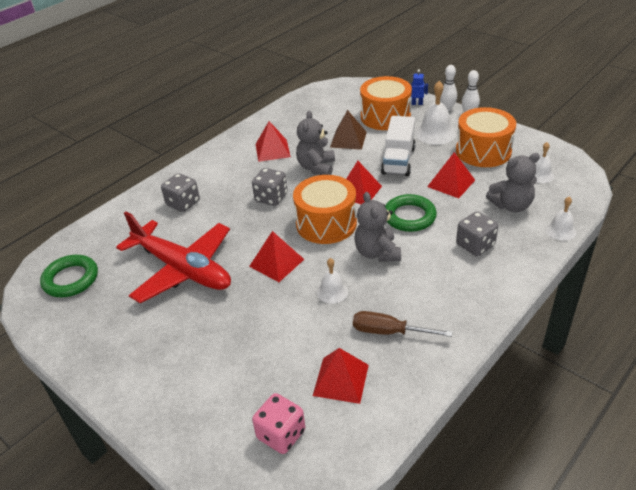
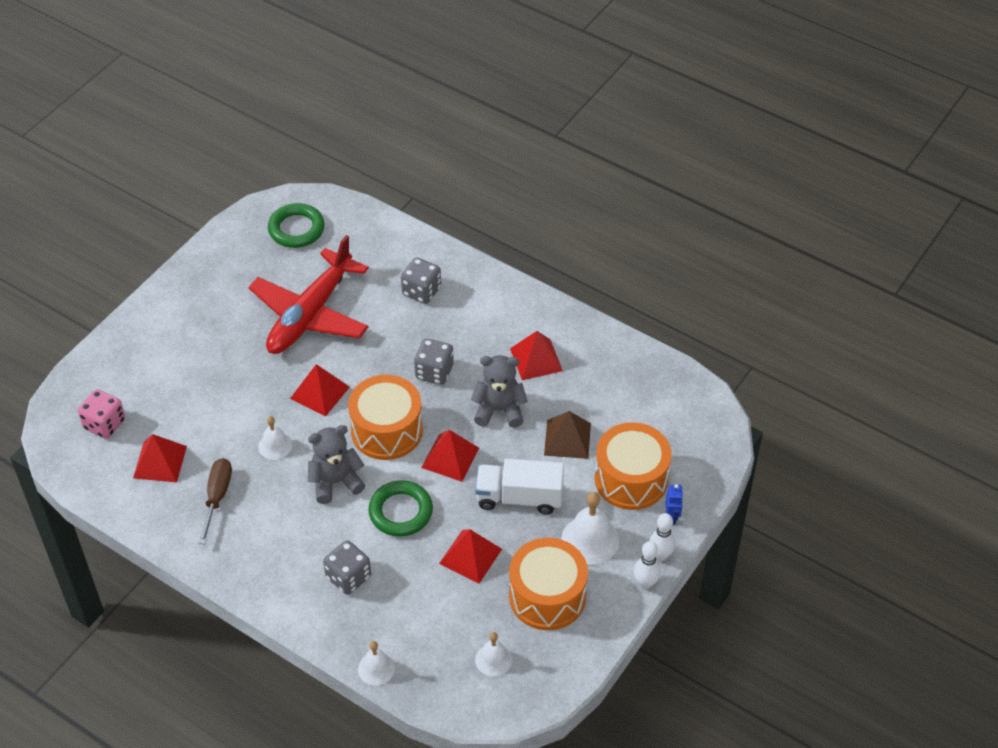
camera: 80 degrees right, 10 degrees up
(511, 205) = (424, 620): grey teddy bear -> none

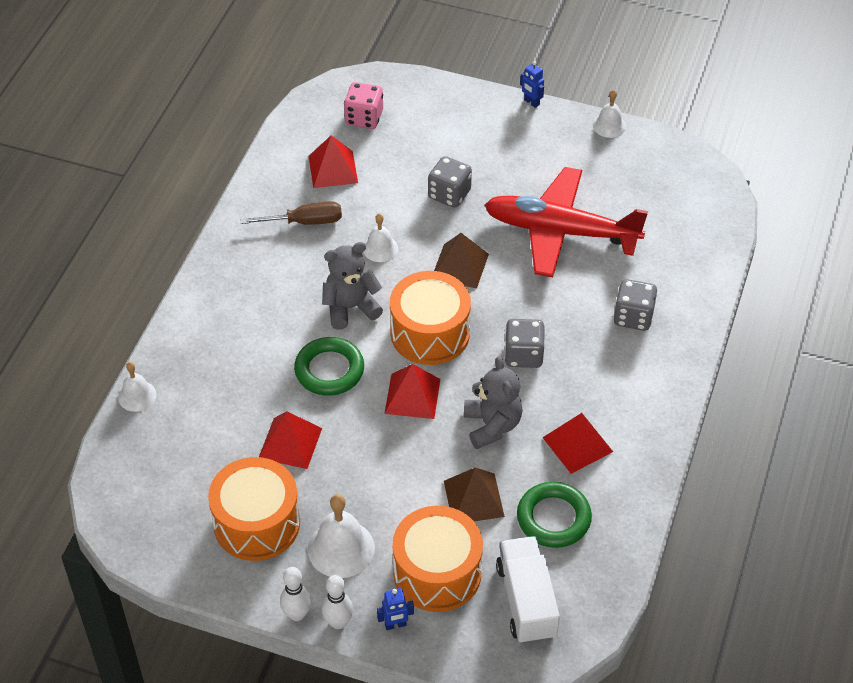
camera: 75 degrees right, 0 degrees up
(148, 296) = (531, 102): none -> blue robot
(296, 229) = (673, 189): green ring -> green ring (553, 518)
(320, 392) = (460, 266): red pyramid -> brown pyramid
(335, 482) = (350, 307): grey teddy bear -> grey teddy bear turned 75 degrees counterclockwise
(348, 577) = (238, 347): grey dice -> grey dice (449, 194)
(493, 659) = (167, 492): white bell -> white bell (609, 125)
(519, 497) = (378, 470): white truck -> white truck (526, 601)

